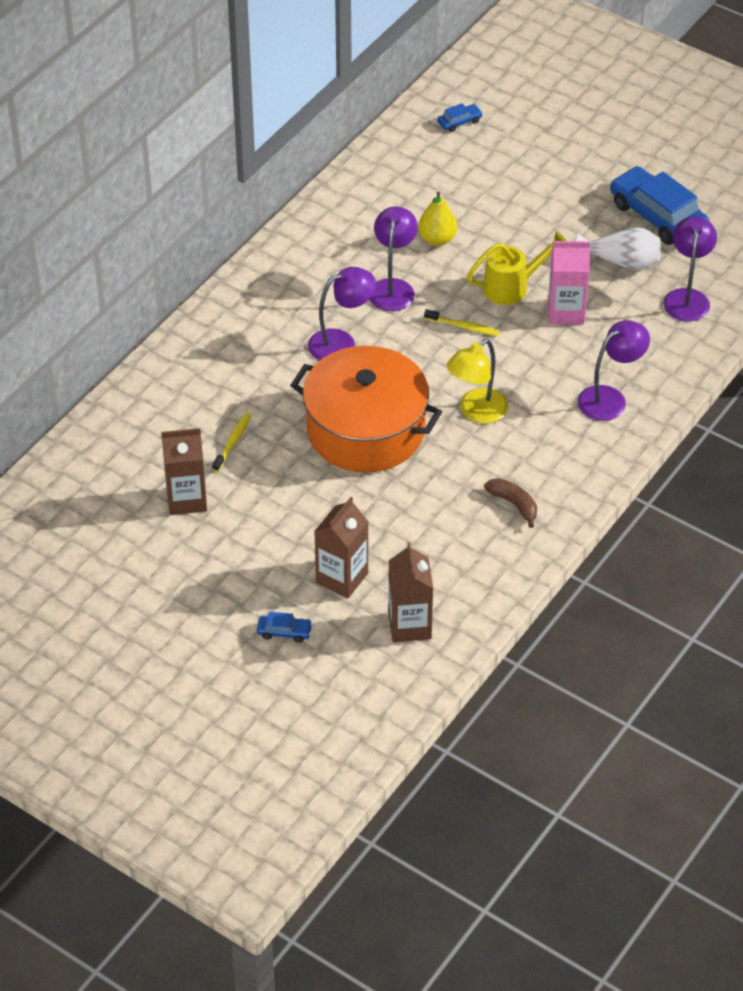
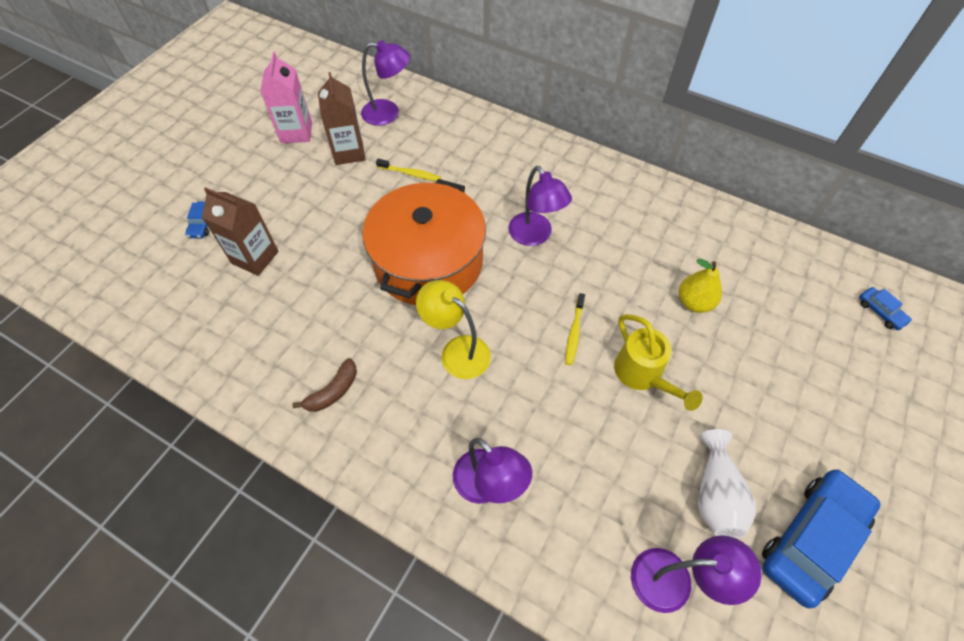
camera: 85 degrees right, 10 degrees up
(393, 288) = (615, 270): purple lamp -> purple lamp (388, 113)
(409, 625) = (193, 311): brown carton -> none
(566, 311) = (617, 432): pink carton -> pink carton (296, 132)

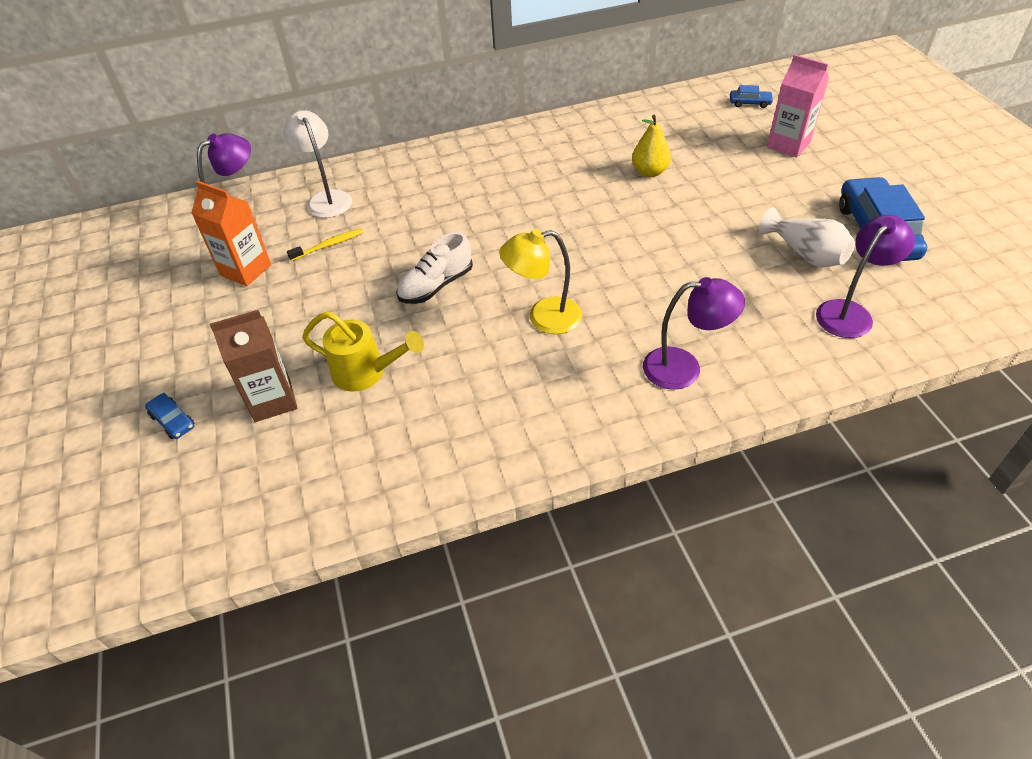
camera: 45 degrees left, 10 degrees down
(296, 132) = (166, 292): pink carton -> pink carton (788, 145)
(333, 391) = (491, 420): brown banana -> none
(349, 152) = (246, 270): brown carton -> orange carton
(428, 262) = (436, 286): orange pot -> white shoe
(452, 136) = (327, 199): none -> white lamp
(535, 236) = (492, 212): purple lamp -> none
(574, 332) = (604, 244): yellow toothbrush -> none
(642, 375) = (679, 231): yellow watering can -> yellow watering can (366, 372)

